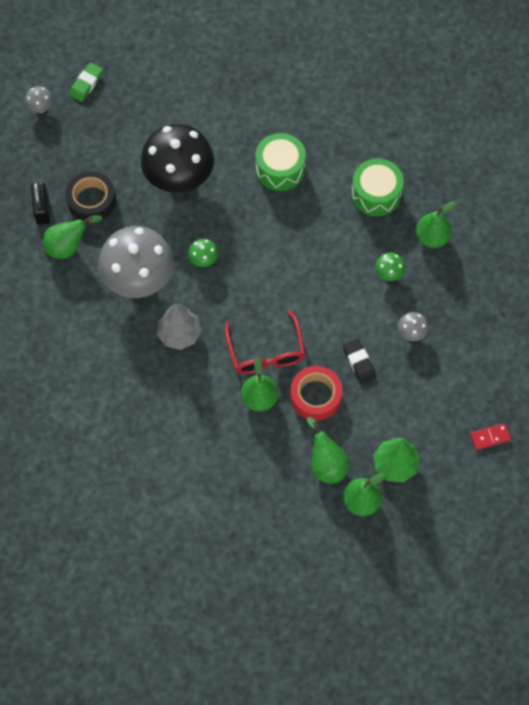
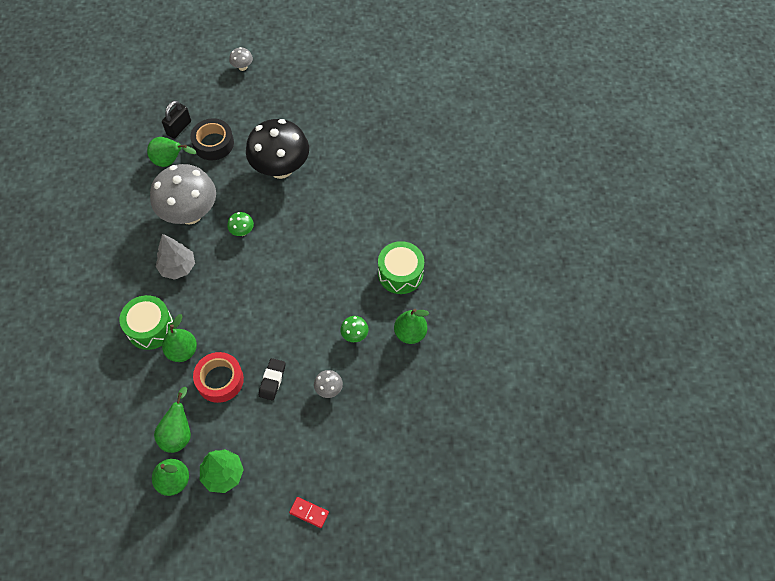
camera: 40 degrees right, 5 degrees down
(86, 84) = (284, 71): green eraser -> none
(266, 352) = (219, 323): red glasses -> none
(280, 169) = (352, 209): green drum -> green drum (150, 328)

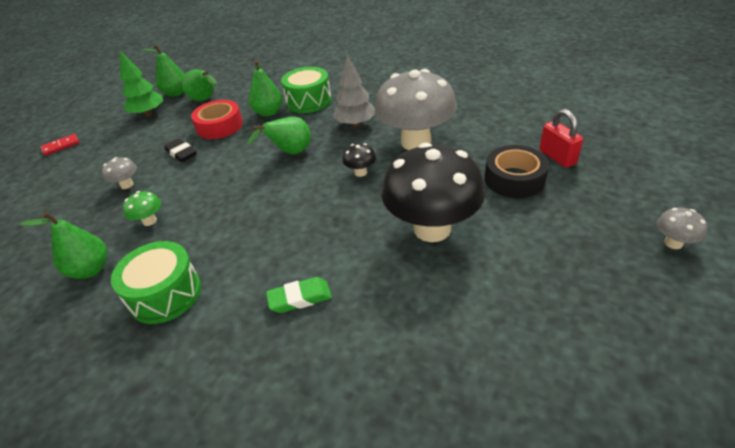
camera: 125 degrees right, 20 degrees down
(170, 161) = (503, 142): green pear -> green pear (290, 153)
(179, 128) = (557, 157): black padlock -> red padlock
(242, 231) = (360, 172): green mushroom -> black mushroom
(365, 206) = (300, 298): none -> green eraser

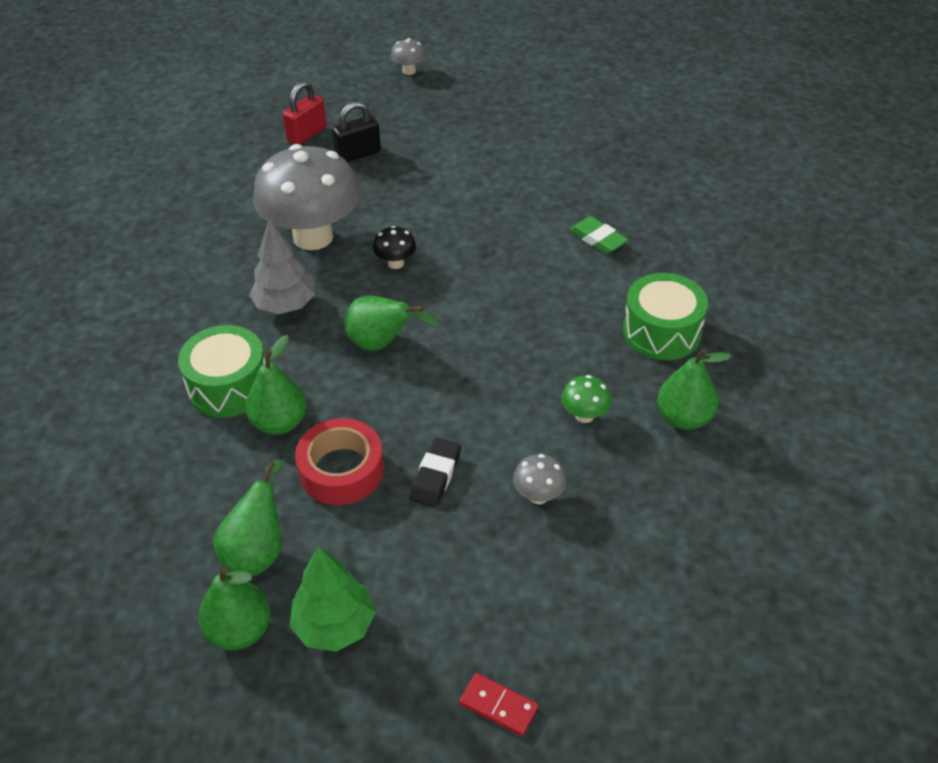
camera: 120 degrees left, 5 degrees up
(432, 229) = (462, 188): black mushroom -> none
(514, 179) = (358, 154): black tape -> black padlock

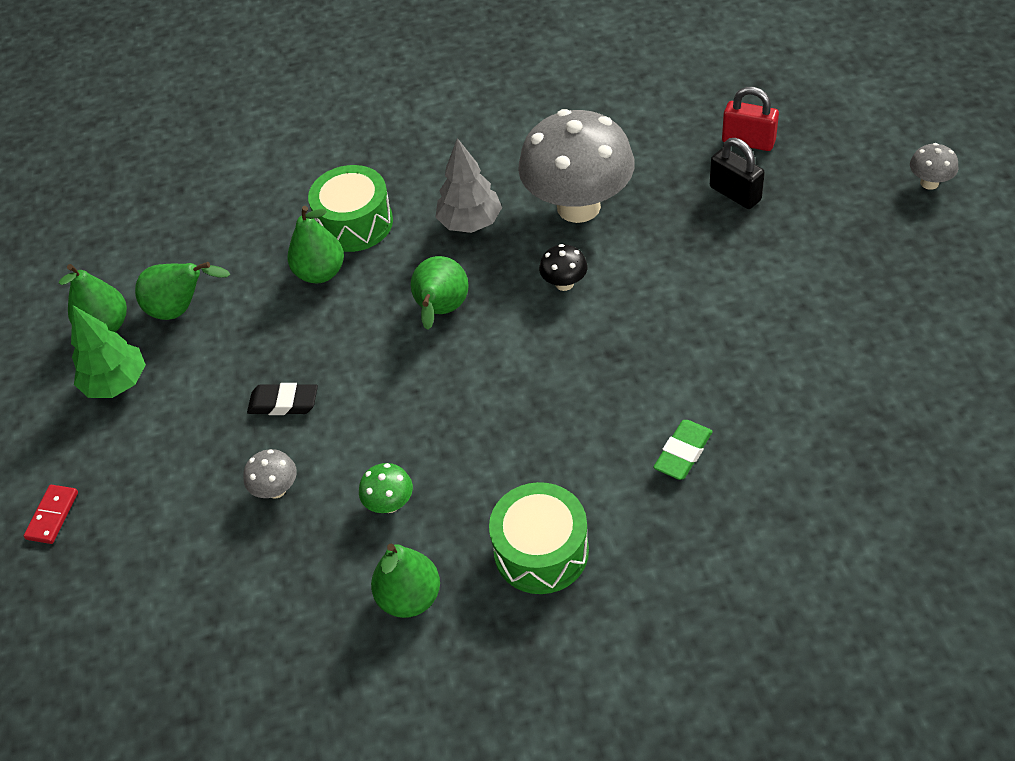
camera: 80 degrees right, 5 degrees up
(341, 470) = (276, 333): red tape -> none

